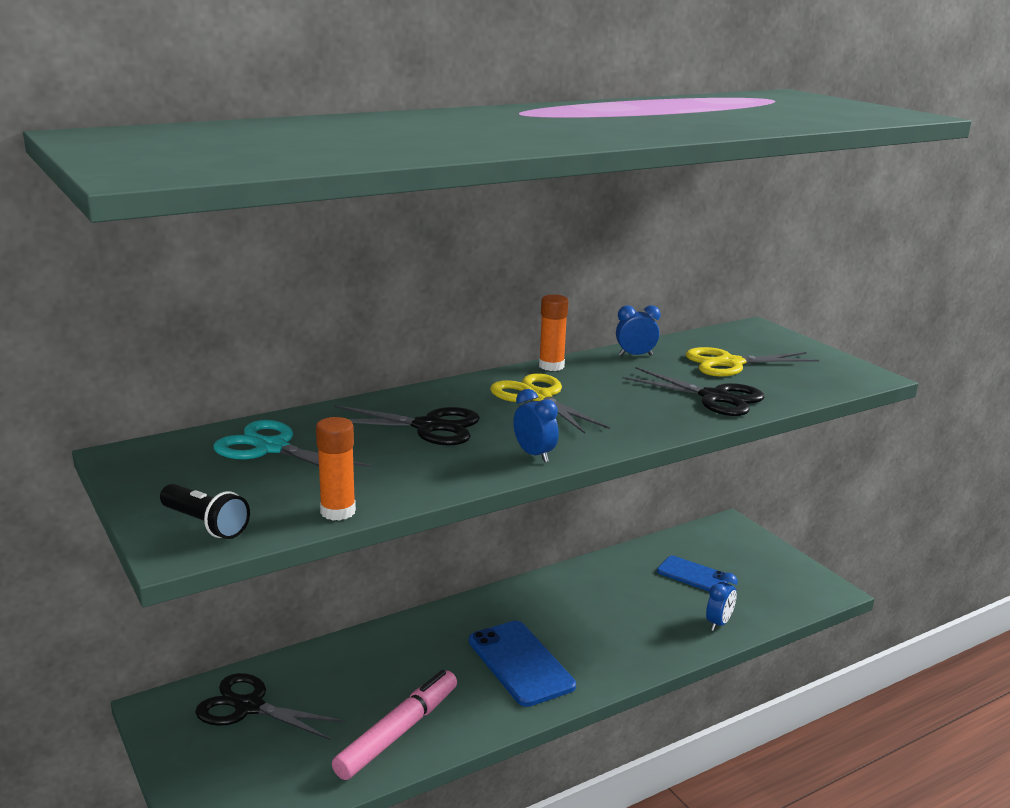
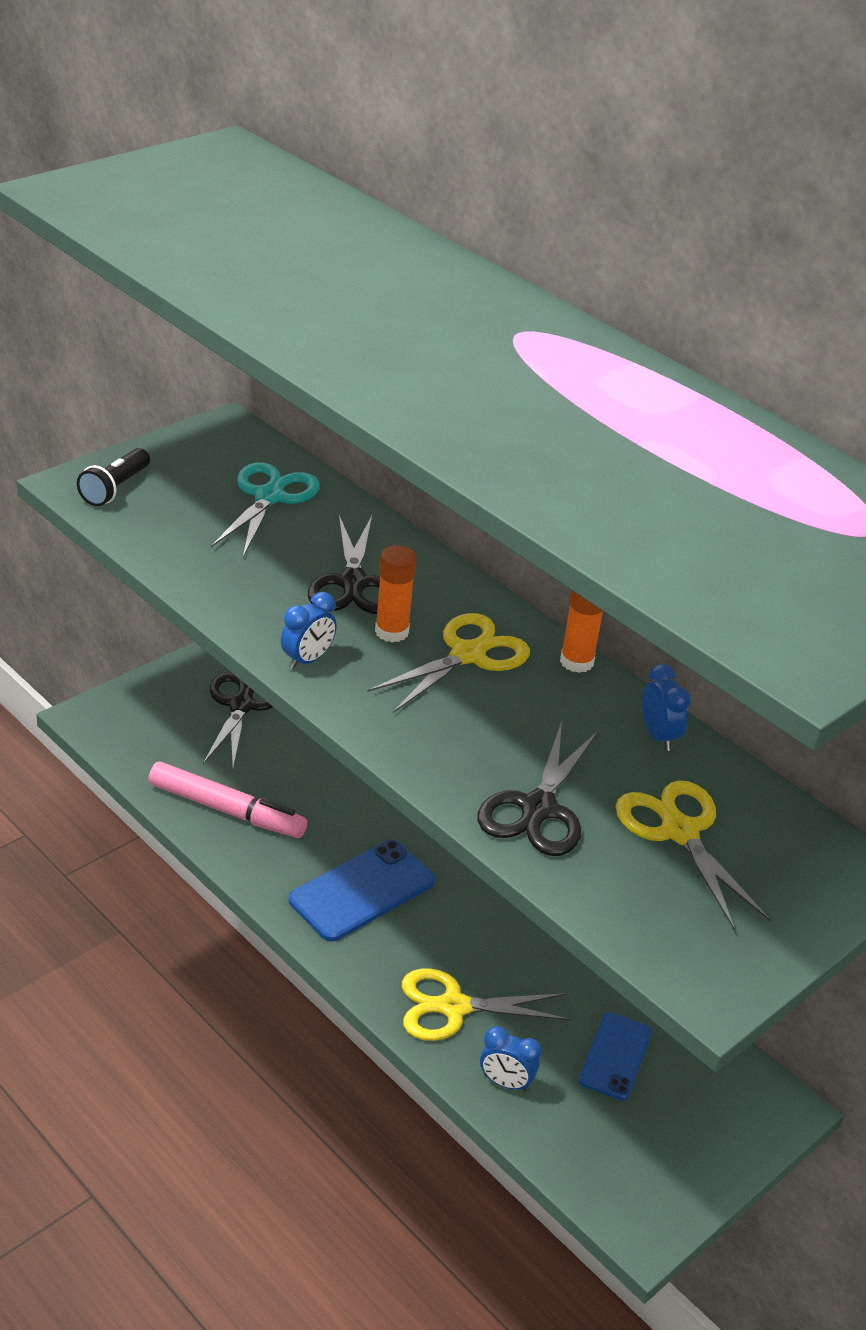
camera: 75 degrees right, 15 degrees up
(338, 511) = (151, 551): orange glue stick -> orange glue stick (391, 632)
(649, 635) = (454, 1007): none -> yellow scissors

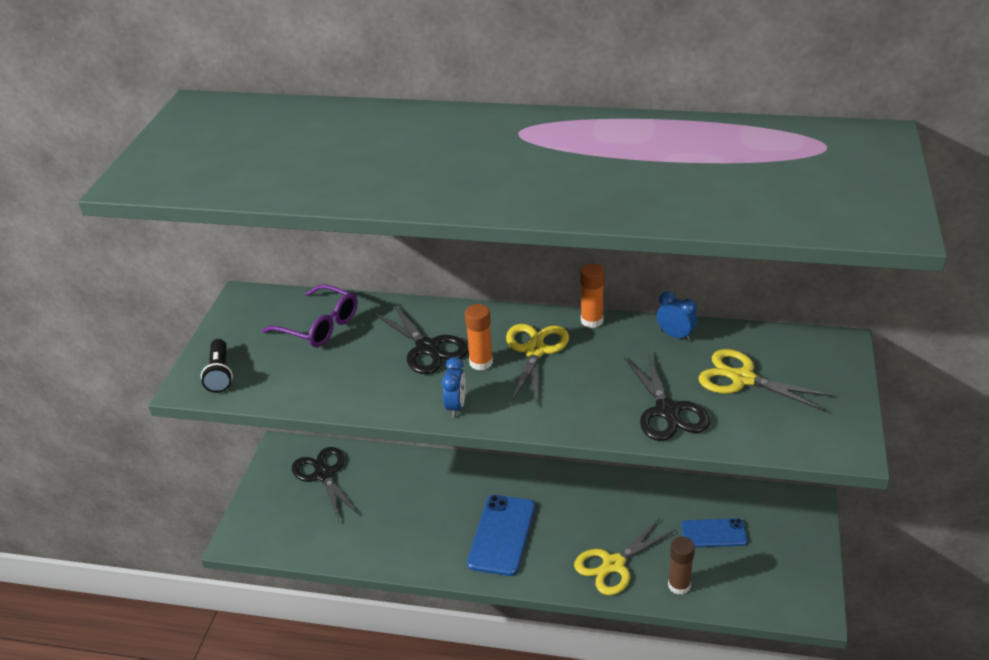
camera: 30 degrees left, 0 degrees up
(227, 810) = (380, 540): pink marker -> none
(269, 497) = (319, 326): turquoise scissors -> purple glasses
(505, 1082) = (679, 585): blue clock -> brown glue stick
(615, 1056) = (714, 533): blue phone -> blue phone turned 75 degrees counterclockwise

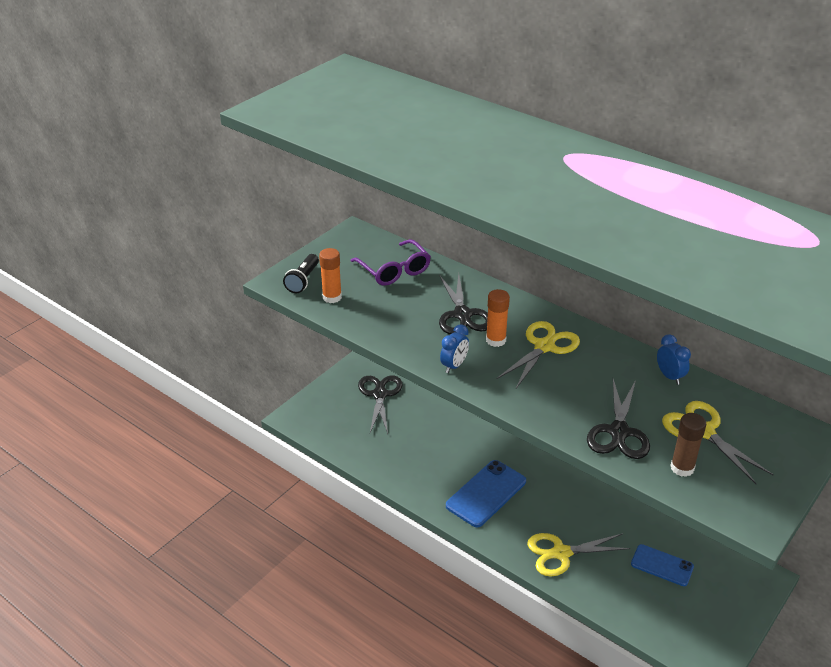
camera: 25 degrees right, 0 degrees up
(592, 321) = (607, 340): orange glue stick -> orange glue stick (332, 297)
(679, 585) = (605, 592): brown glue stick -> brown glue stick (682, 468)

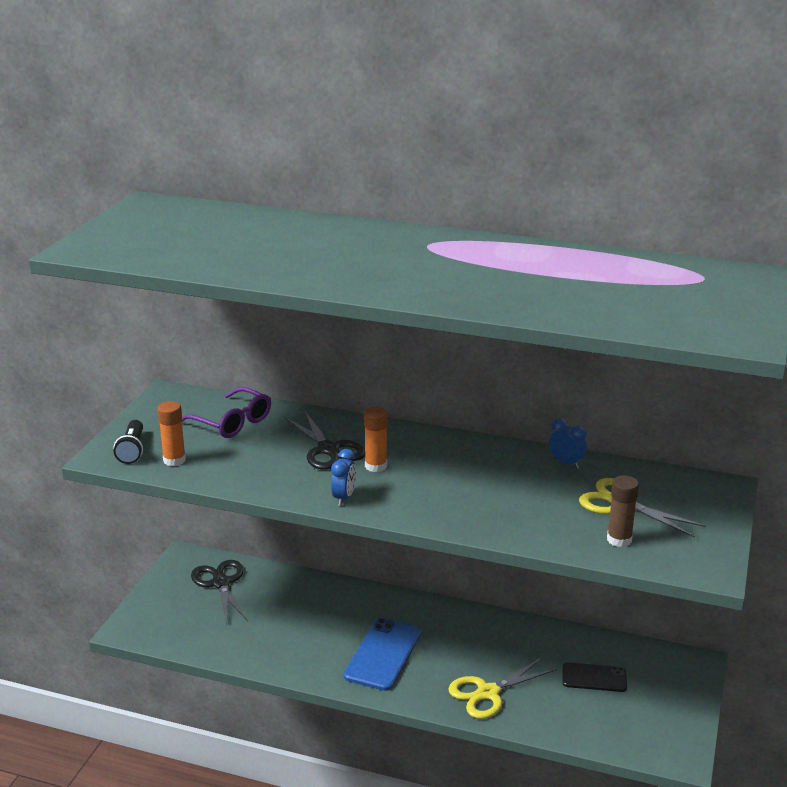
camera: 20 degrees left, 10 degrees down
(544, 347) = (429, 462): yellow scissors -> none
(619, 432) = (543, 522): black scissors -> none
(662, 565) = (594, 678): blue phone -> black phone

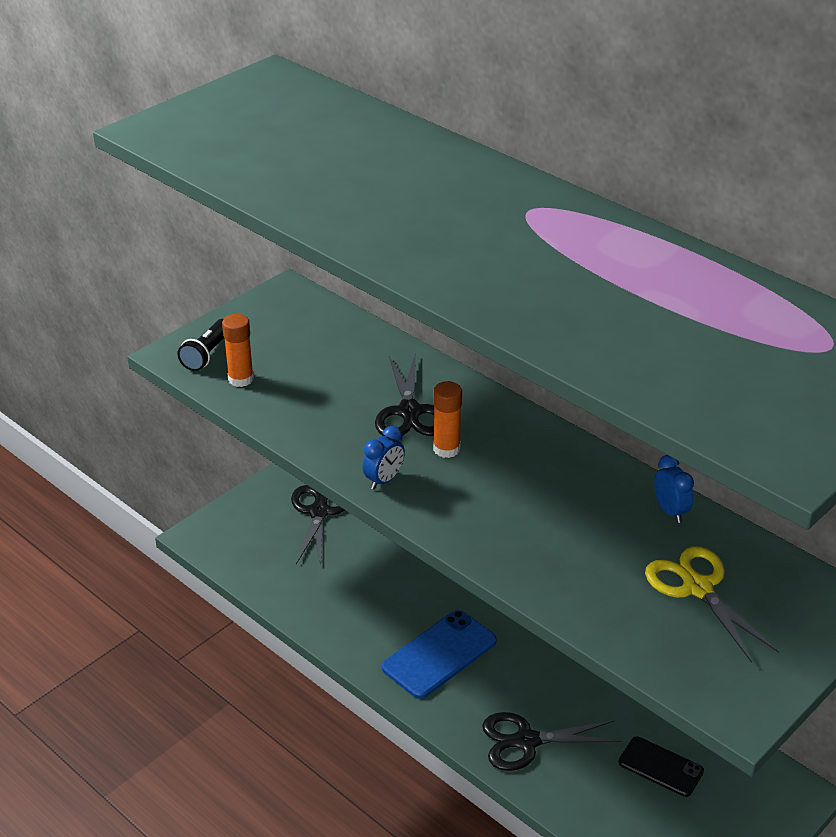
camera: 25 degrees right, 10 degrees up
(232, 422) = (330, 347): purple glasses -> none
(488, 693) = (526, 741): yellow scissors -> black scissors
(619, 539) = (658, 634): brown glue stick -> none

